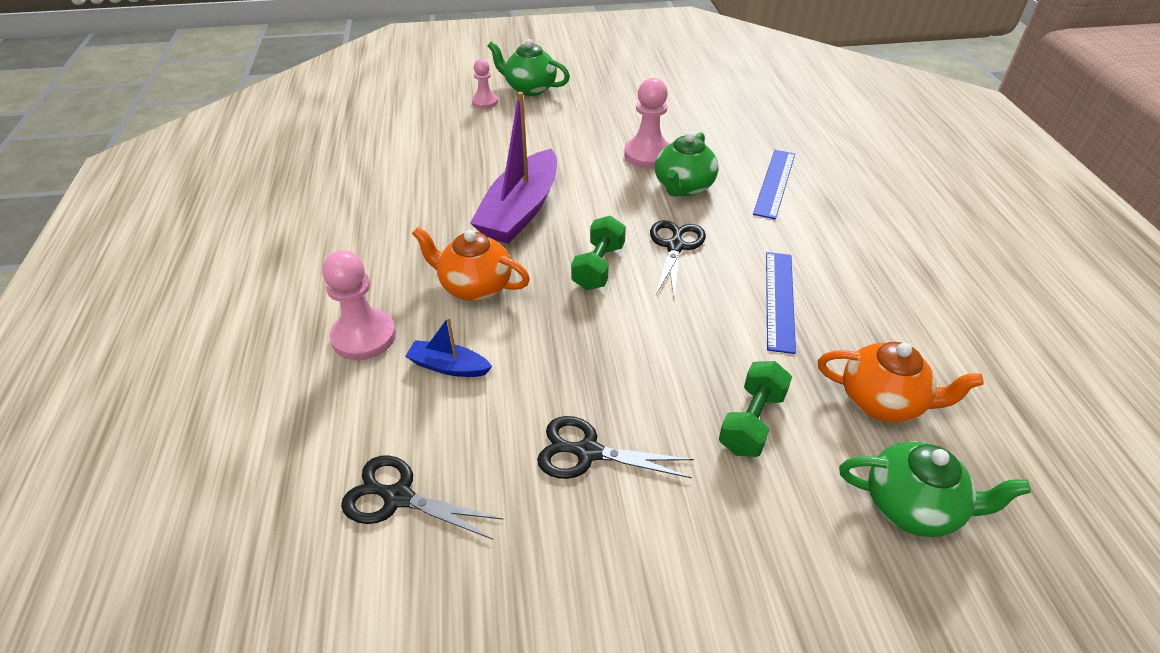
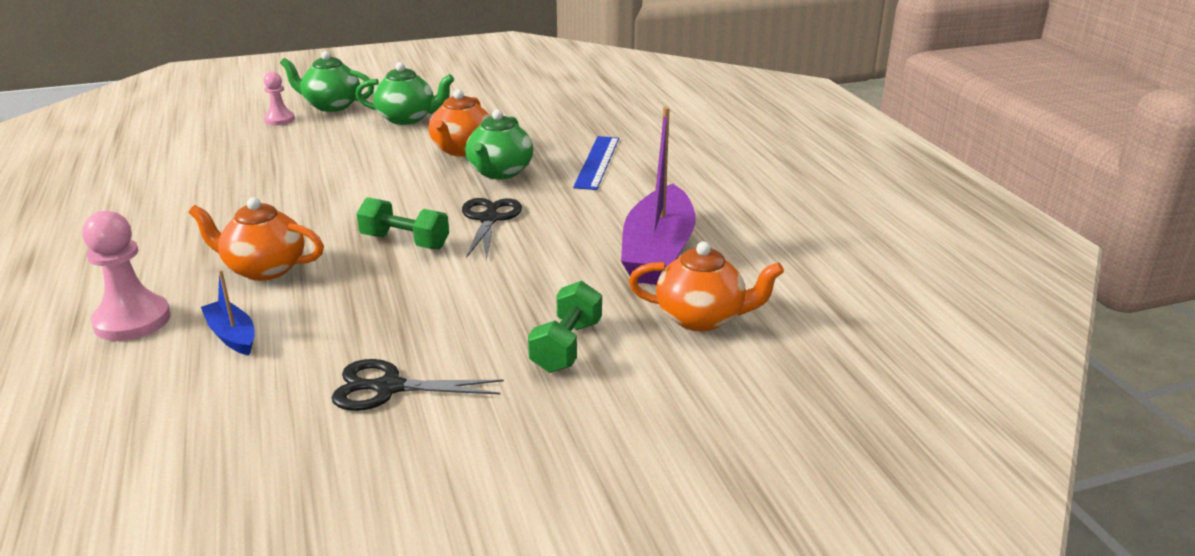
camera: 10 degrees left, 15 degrees down
(398, 497) = (171, 446): black scissors -> none
(448, 366) = (232, 335): blue boat -> blue boat turned 45 degrees clockwise
(520, 210) = (318, 204): purple boat -> purple boat (658, 252)
(598, 267) = (405, 242): green dumbbell -> green dumbbell turned 75 degrees counterclockwise
(647, 155) = (461, 150): pink pawn -> orange teapot
(780, 300) = (599, 251): blue ruler -> none
(912, 507) = (728, 392): green teapot -> green teapot (407, 118)

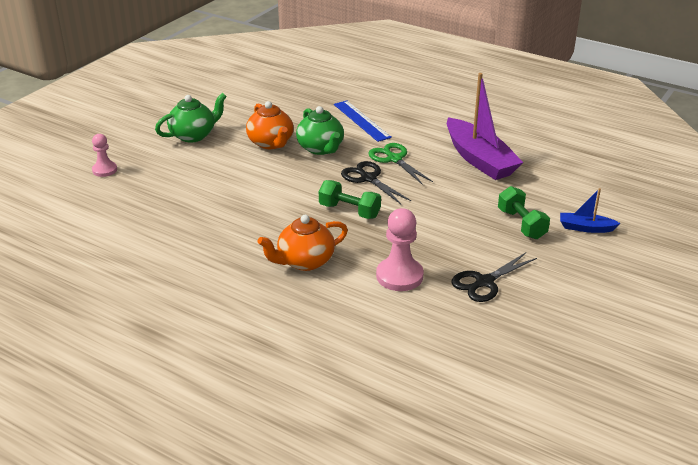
camera: 40 degrees left, 5 degrees up
(132, 320) = (293, 323): pink pawn -> pink pawn (399, 276)
(232, 335) = (363, 301): blue boat -> blue boat (585, 228)
(331, 106) = (120, 146): green teapot -> none
(405, 242) = (349, 211): green dumbbell -> green dumbbell turned 45 degrees clockwise
(556, 212) = (394, 159): none -> green scissors
(701, 318) = (551, 183): orange teapot -> none

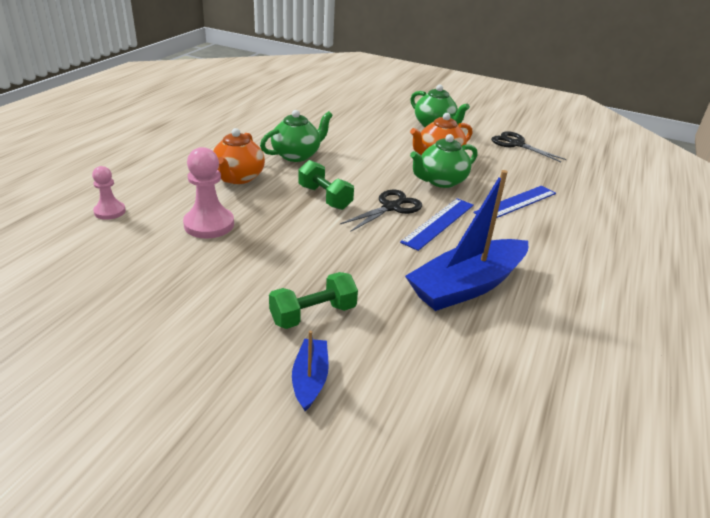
camera: 80 degrees right, 0 degrees up
(104, 170) = (365, 100): pink pawn -> pink pawn (110, 211)
(255, 224) = (297, 155): none -> green teapot
(305, 261) = (238, 178): orange teapot -> orange teapot turned 135 degrees counterclockwise
(349, 211) = (325, 197): green dumbbell -> green dumbbell turned 60 degrees counterclockwise
(394, 159) = (439, 223): green scissors -> blue ruler
(479, 159) = (467, 286): purple boat -> blue boat
(484, 282) = (190, 278): black scissors -> black scissors (516, 144)

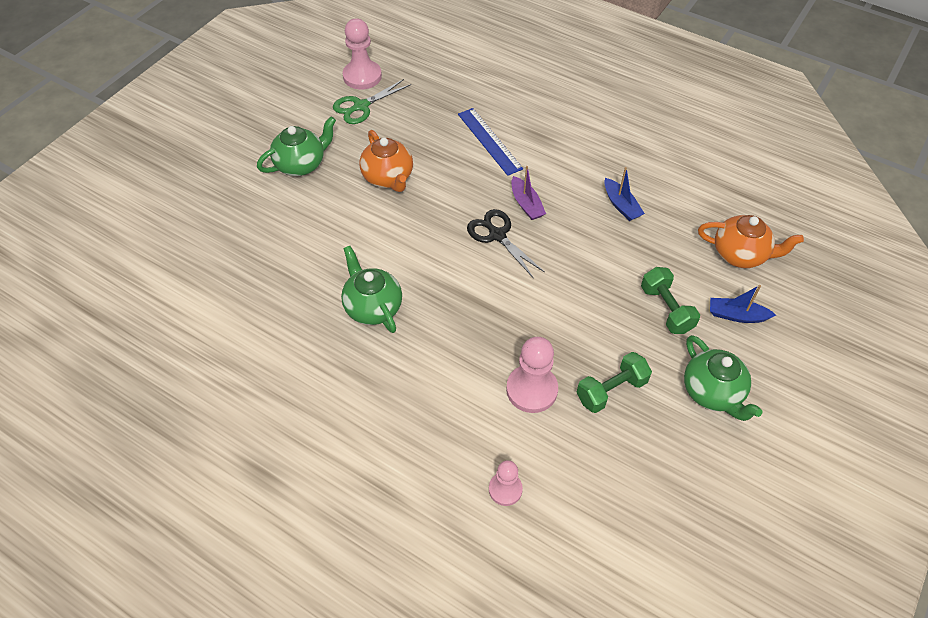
camera: 80 degrees left, 20 degrees up
(238, 178) = (428, 366): orange teapot -> orange teapot (740, 254)
(325, 197) = (476, 287): green dumbbell -> green dumbbell (611, 390)
(439, 223) = (526, 204): blue ruler -> purple boat
(441, 181) = (444, 186): green teapot -> green teapot (712, 392)
(467, 286) = (621, 205): blue boat -> blue boat, size x0.48
(516, 144) = (361, 106): black scissors -> green scissors
(554, 143) = (362, 76): none -> pink pawn

